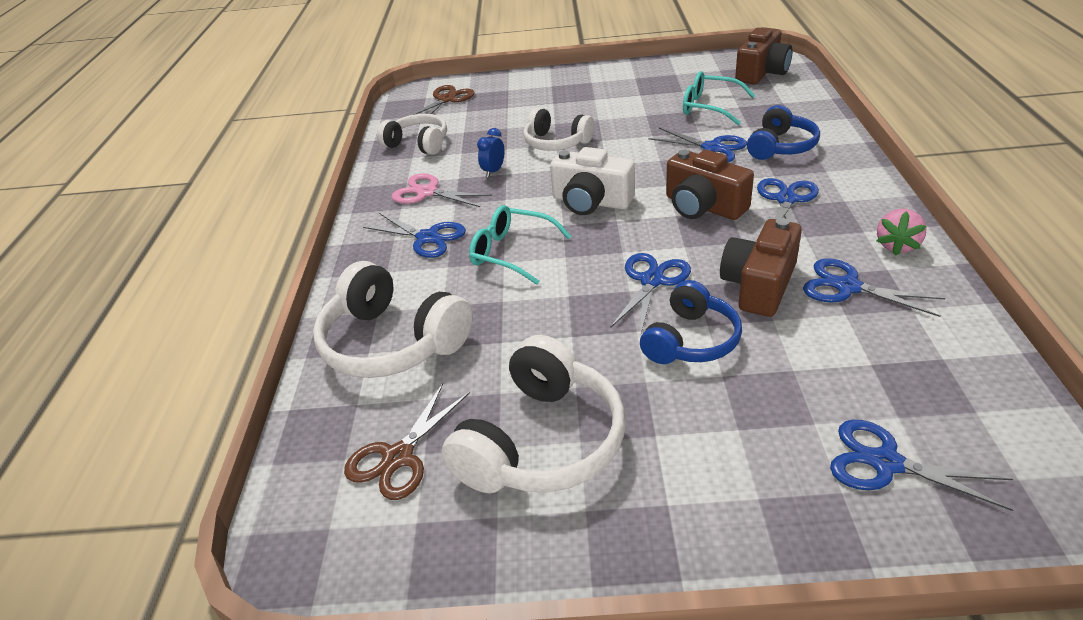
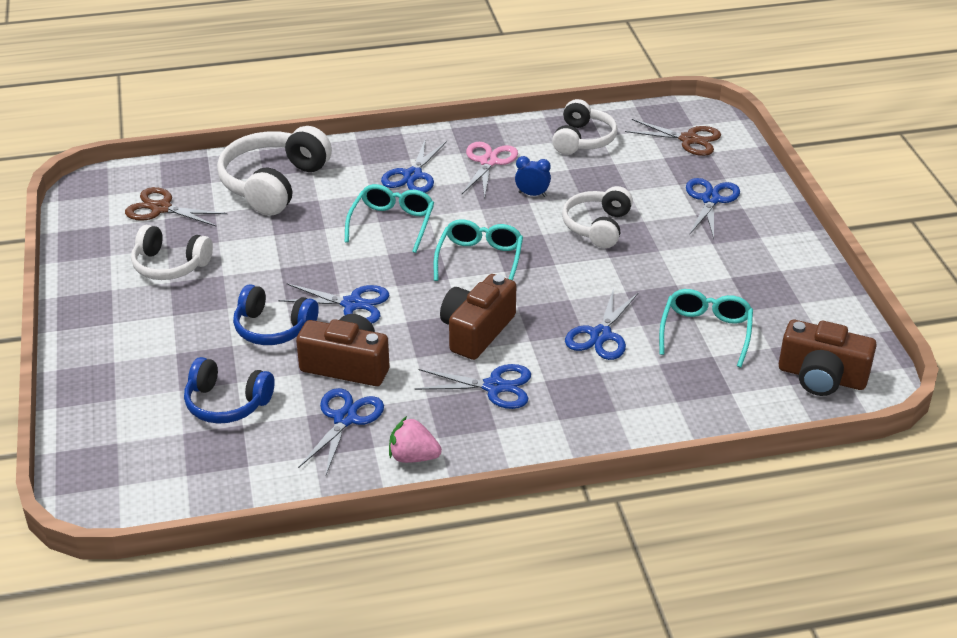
camera: 75 degrees right, 0 degrees up
(541, 442) = (170, 265): white headphones -> white headphones, size x0.64
(591, 202) = (480, 260): white camera -> turquoise glasses
(780, 146) = (611, 387): blue headphones -> blue headphones (227, 403)
(886, 463) = (138, 421): blue scissors -> blue scissors (710, 199)

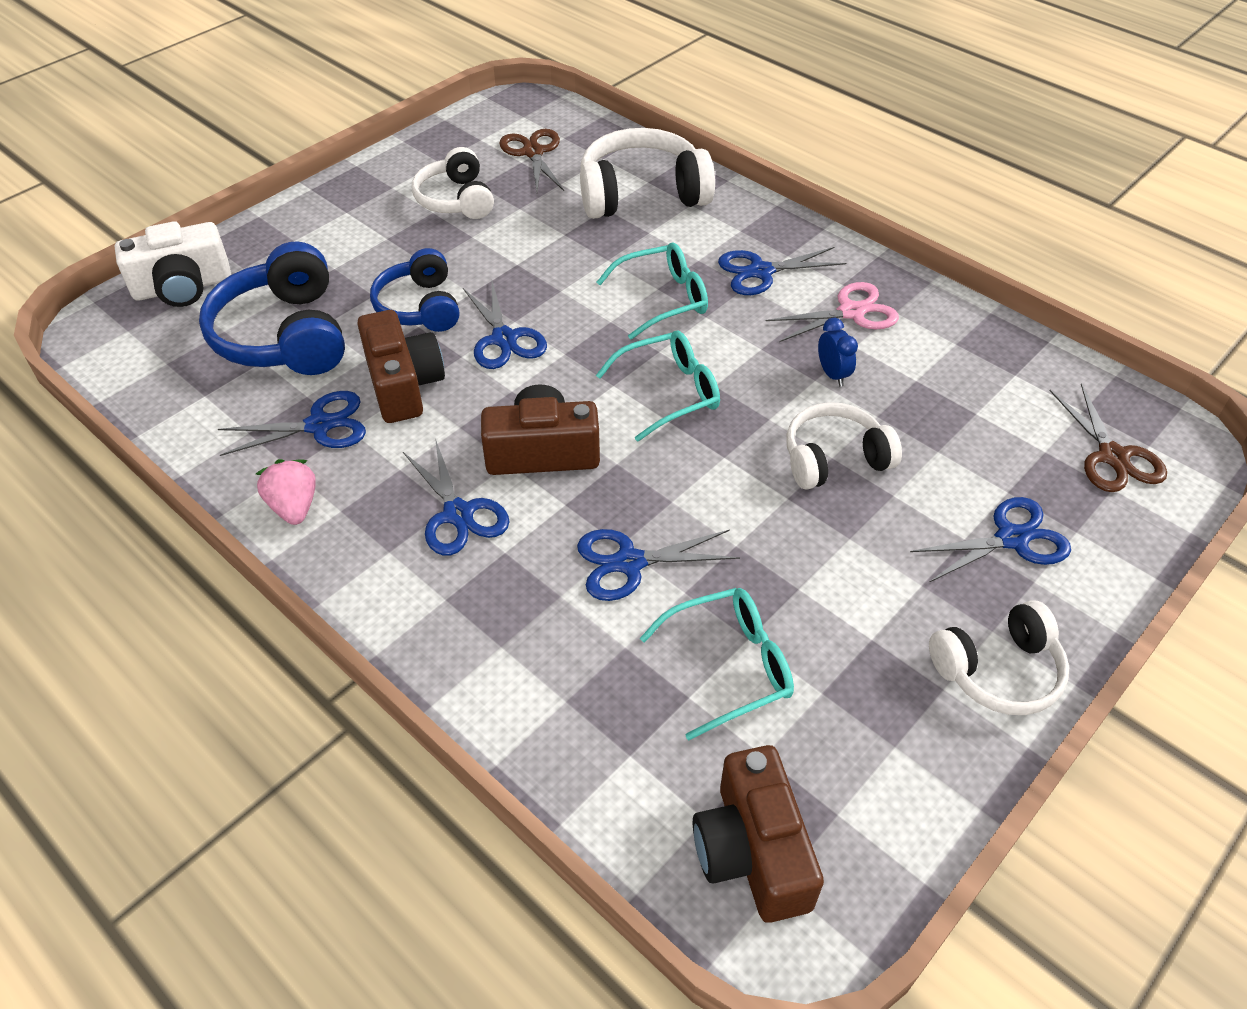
camera: 55 degrees right, 10 degrees up
(100, 438) = (183, 287): none -> white camera
(227, 403) = (285, 335): blue headphones -> blue headphones, size x1.55
(582, 140) = (987, 363): white headphones -> white headphones (998, 670)

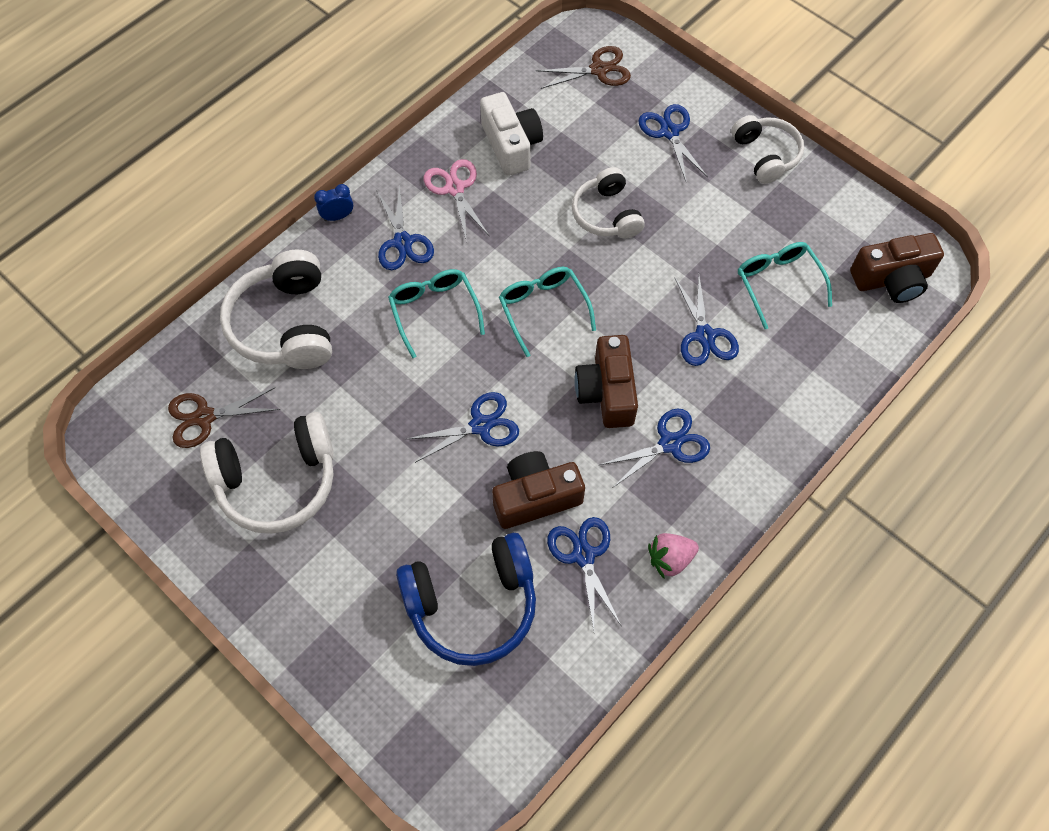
camera: 90 degrees left, 15 degrees up
(183, 287) = (399, 716): white camera -> white camera (511, 145)
(420, 307) = (437, 495): blue headphones -> none
(456, 200) = (277, 480): white headphones -> white headphones, size x1.55
(832, 374) = (523, 207): blue clock -> blue clock (338, 216)

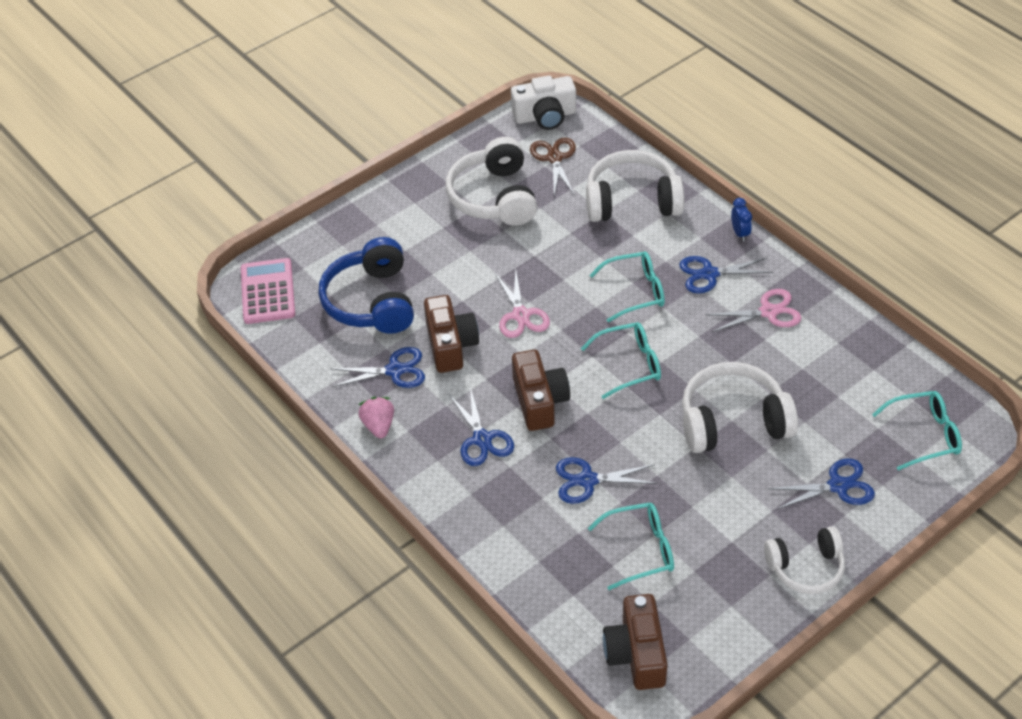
camera: 100 degrees right, 15 degrees down
(465, 750) = (268, 292): none -> pink calculator
(480, 425) = (521, 315): blue scissors -> pink scissors
(511, 145) = (820, 356): white camera -> white camera (545, 116)
(599, 70) = (923, 435): brown scissors -> turquoise glasses
(606, 214) = (733, 421): white headphones -> white headphones, size x1.55
(607, 392) = (539, 401): brown camera -> brown camera turned 75 degrees clockwise

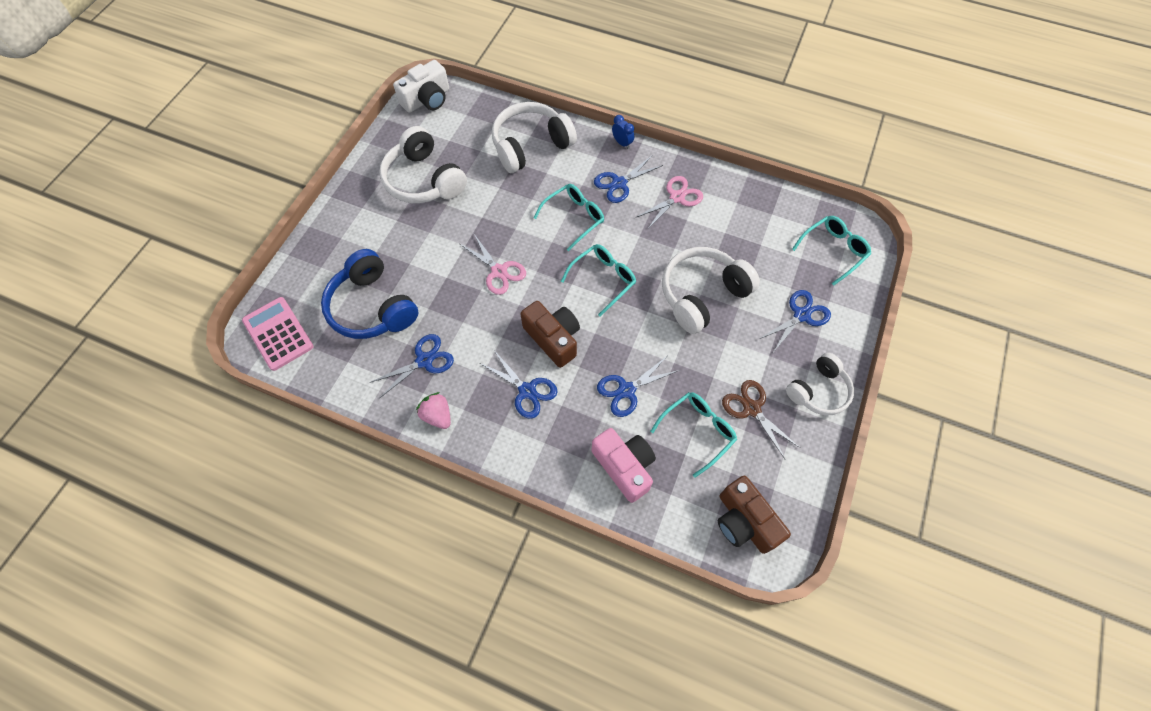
camera: 30 degrees left, 15 degrees up
(450, 345) = (457, 319): brown camera -> none
(540, 549) = (624, 466): none -> pink camera
(554, 158) = (453, 131): brown scissors -> brown scissors (751, 408)

